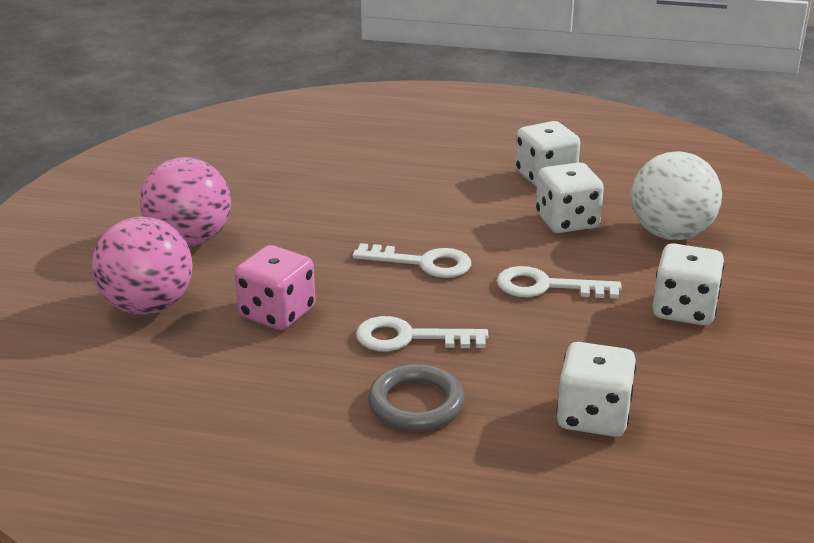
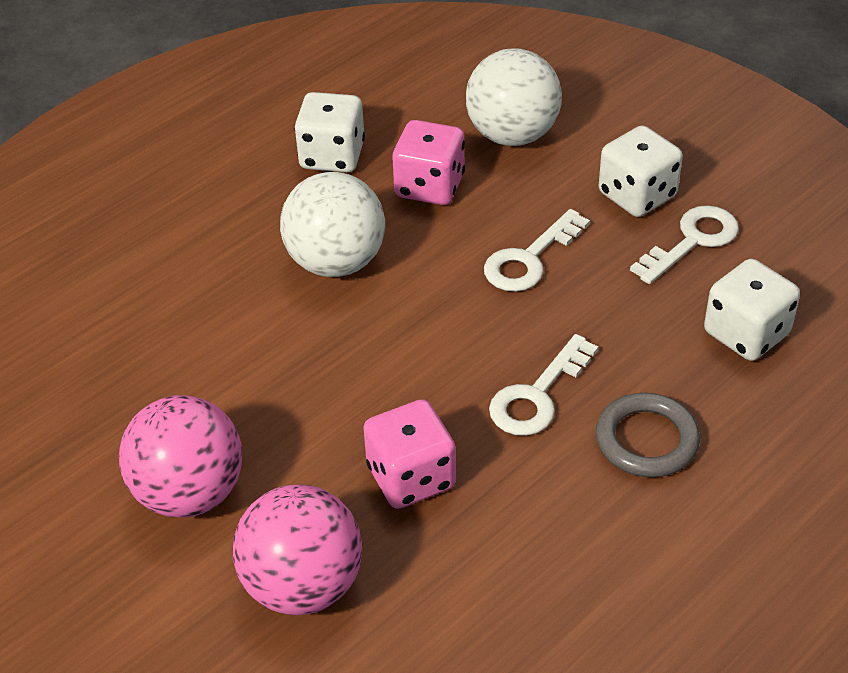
camera: 55 degrees left, 15 degrees up
(423, 263) = (413, 323): white key -> white key (692, 241)
(445, 215) = (336, 262): none -> white ball
(567, 221) = (429, 186): white dice -> pink dice

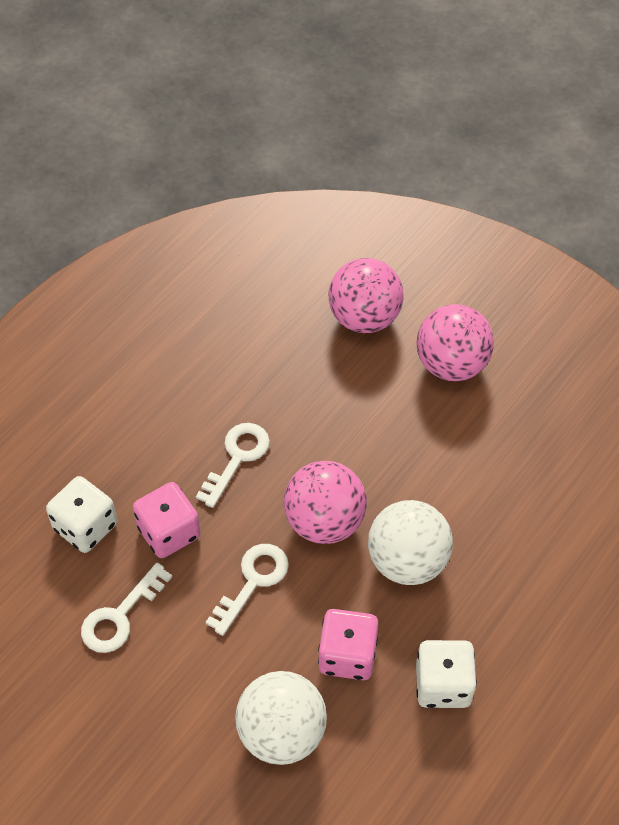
camera: 170 degrees right, 10 degrees up
(411, 477) = (314, 390): pink dice -> pink dice (169, 532)
(429, 311) = (324, 522): none -> pink ball
(637, 195) = (165, 665): white dice -> none
(646, 440) = (161, 432): grey ring -> none

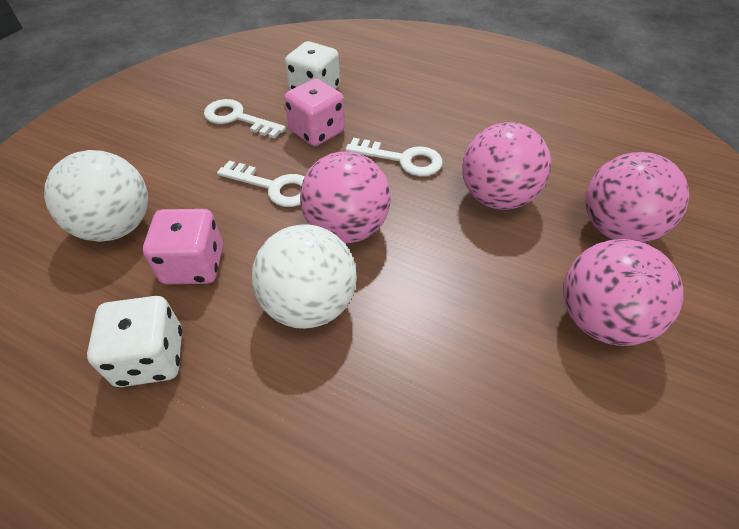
camera: 80 degrees right, 5 degrees down
(309, 392) = (496, 197): none -> pink ball

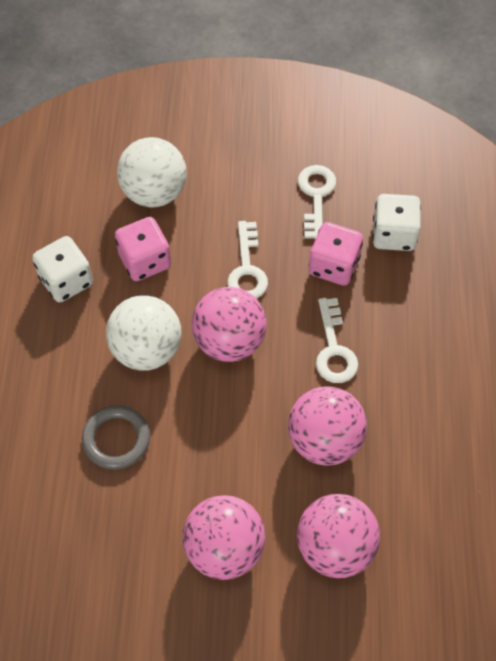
camera: 65 degrees right, 10 degrees up
(415, 382) = (116, 439): none -> grey ring

